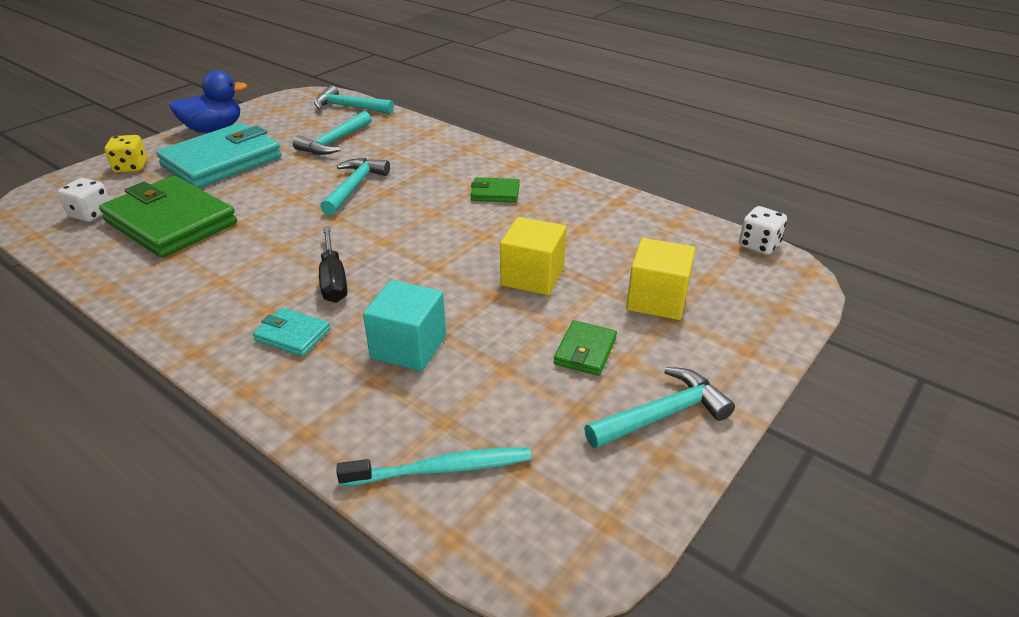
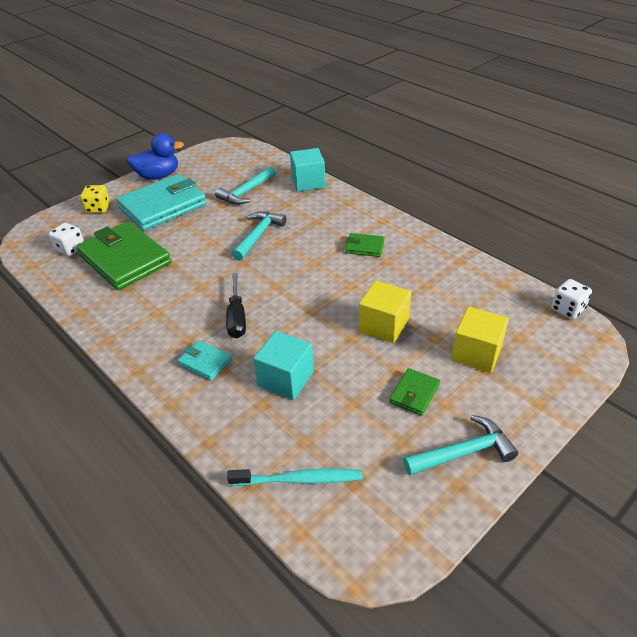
camera: 10 degrees right, 5 degrees up
(349, 107) = (260, 159): turquoise hammer -> none
(413, 129) = (308, 182): none -> turquoise cube

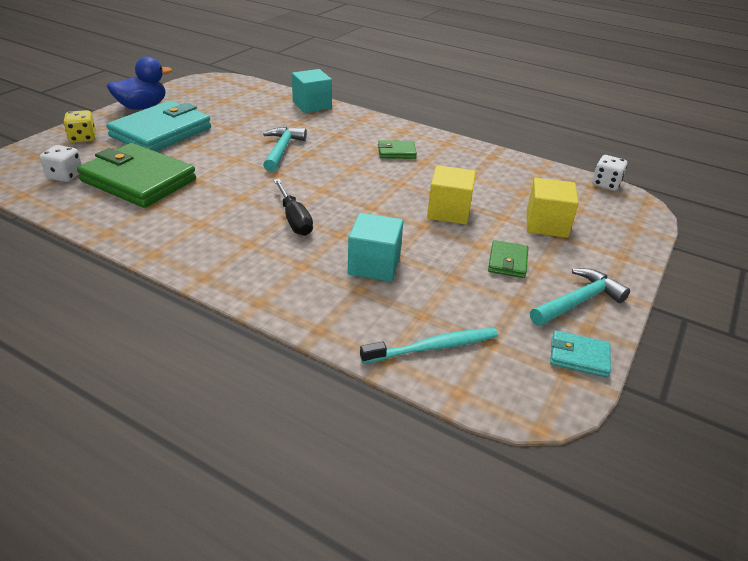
camera: 20 degrees left, 5 degrees down
(205, 362) = (279, 261): turquoise wallet -> turquoise wallet (579, 356)
(246, 192) = (250, 116): turquoise hammer -> none

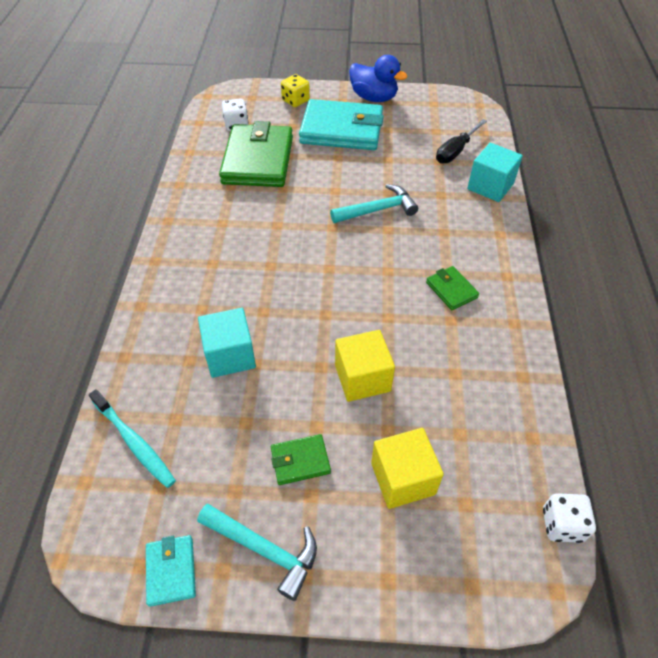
camera: 65 degrees right, 15 degrees up
(294, 219) = (266, 272): black screwdriver -> black screwdriver (456, 151)

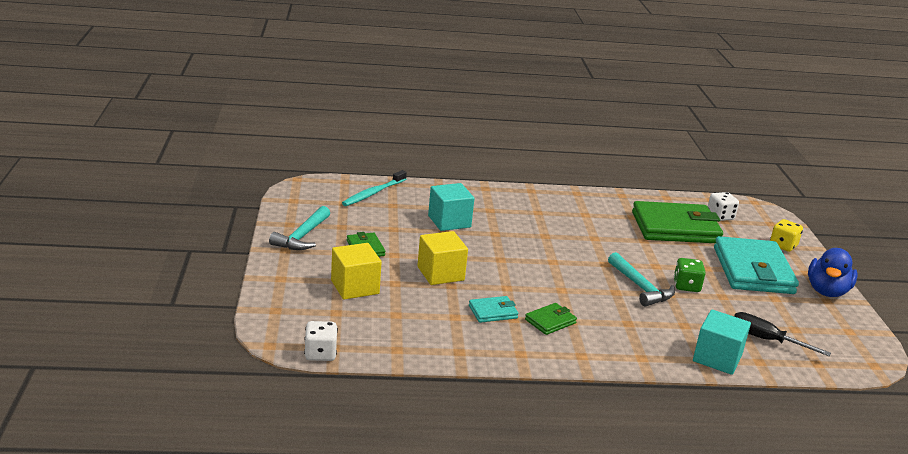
camera: 80 degrees right, 25 degrees down
(171, 571) = (290, 209): turquoise wallet -> turquoise wallet (493, 312)
(373, 178) = (686, 286): none -> green dice

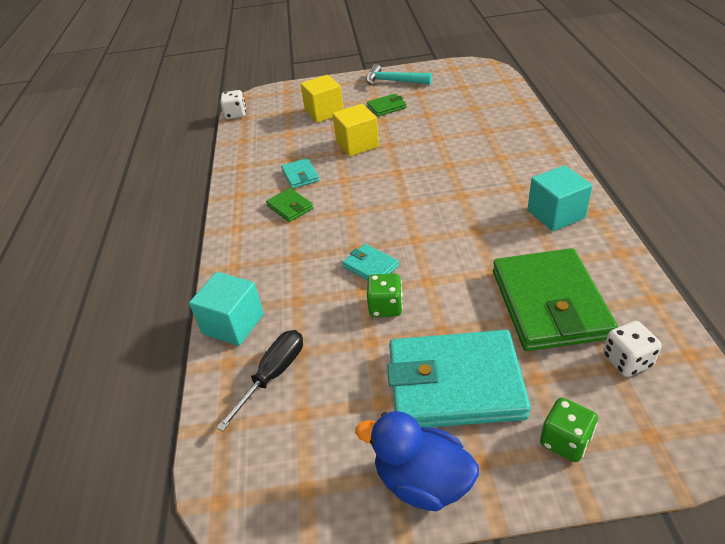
camera: 95 degrees right, 15 degrees up
(373, 193) = (491, 95): turquoise toothbrush -> none
(449, 221) = (458, 137): turquoise cube -> turquoise cube (556, 214)
(640, 287) = (371, 266): turquoise hammer -> turquoise wallet
(783, 246) = (565, 441): yellow dice -> green dice

